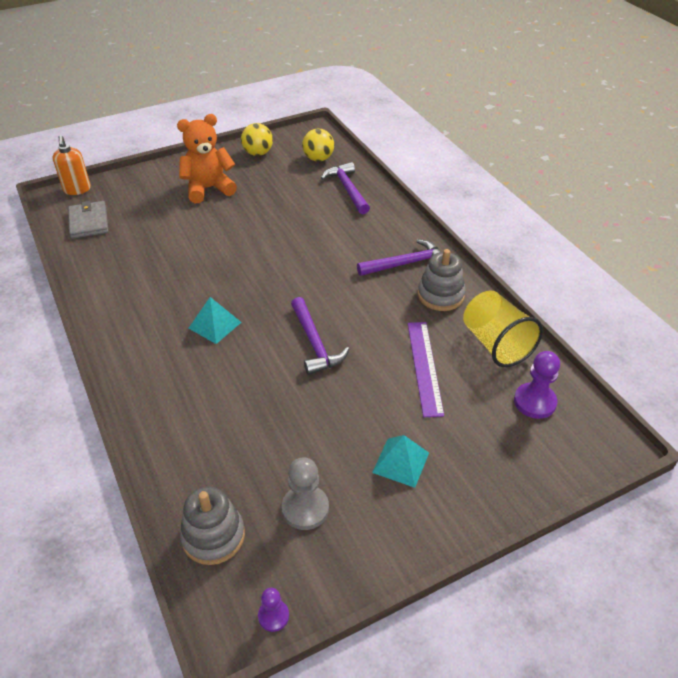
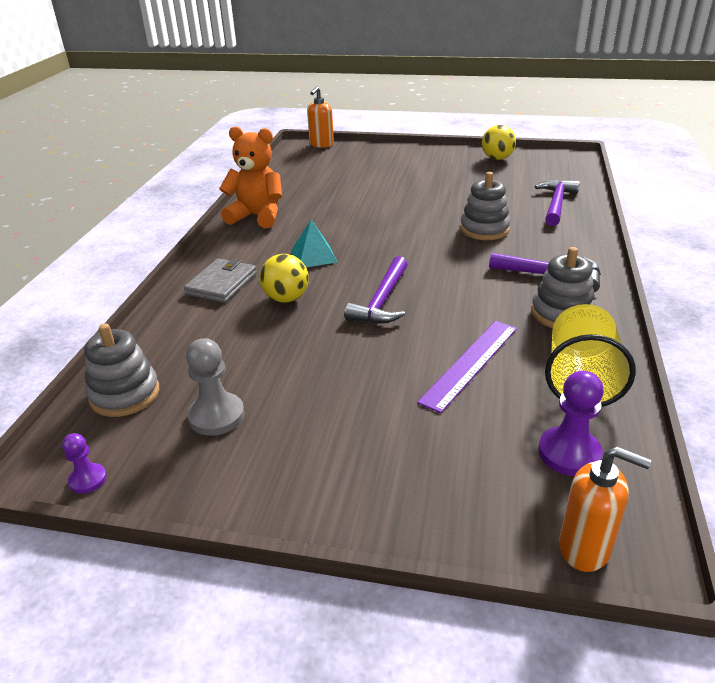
camera: 40 degrees right, 10 degrees down
(89, 222) = (304, 165): grey wallet -> grey wallet (222, 284)
(208, 189) = (423, 170): orange teddy bear -> orange teddy bear (257, 216)
(318, 159) = (552, 176): yellow ball -> yellow ball (286, 298)
(320, 238) = (484, 229): none -> grey stacking toy
(400, 462) = (347, 428): turquoise pyramid -> none
(591, 458) = (585, 548): none -> orange soap dispenser

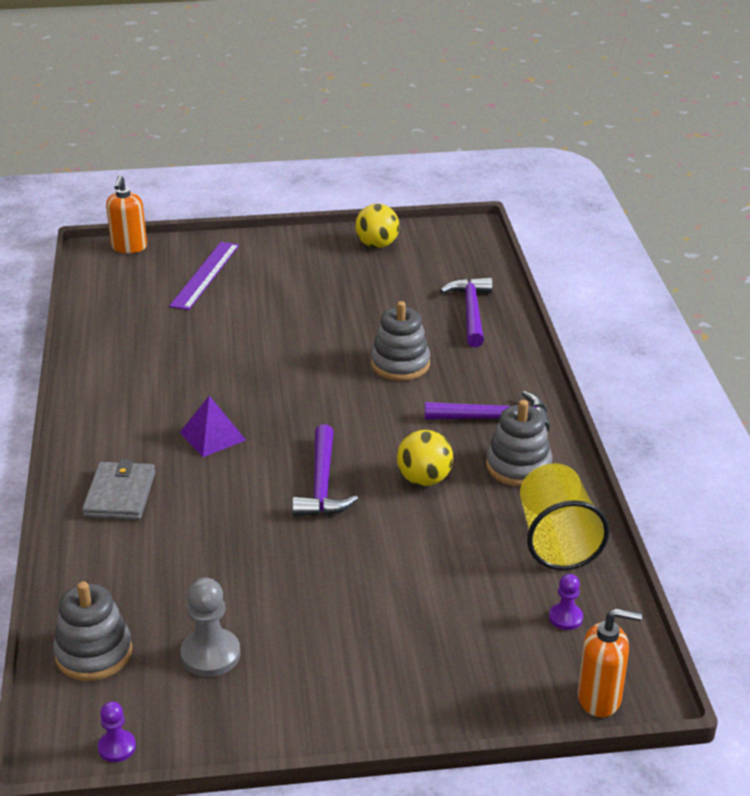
camera: 20 degrees left, 0 degrees up
(257, 216) = (107, 386): orange teddy bear -> none
(286, 298) = (210, 501): yellow ball -> yellow ball (424, 479)
(314, 256) = (212, 436): turquoise pyramid -> purple pyramid
(470, 363) = (445, 543): purple ruler -> purple ruler (205, 275)
(569, 453) = (565, 618): purple pawn -> purple pawn, size x0.59

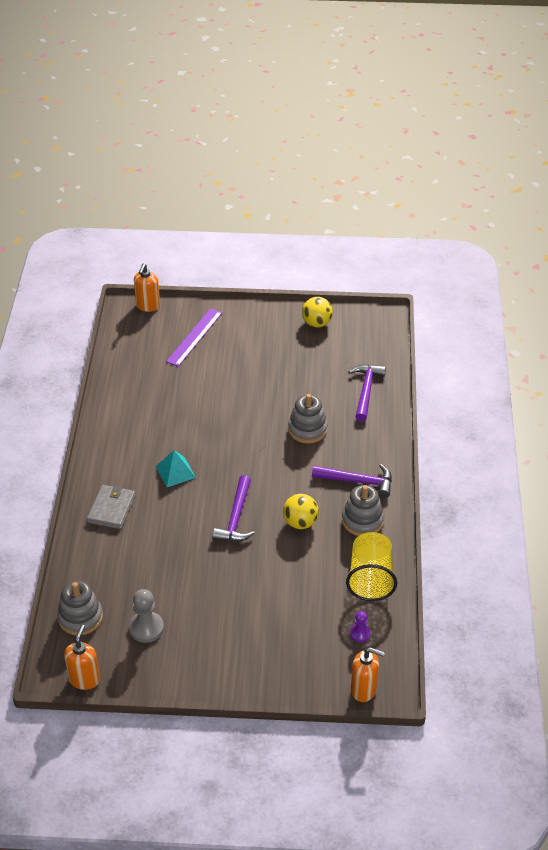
camera: 10 degrees right, 10 degrees up
(117, 747) = (84, 679): purple pawn -> orange soap dispenser
(212, 436) = (175, 472): purple pyramid -> turquoise pyramid

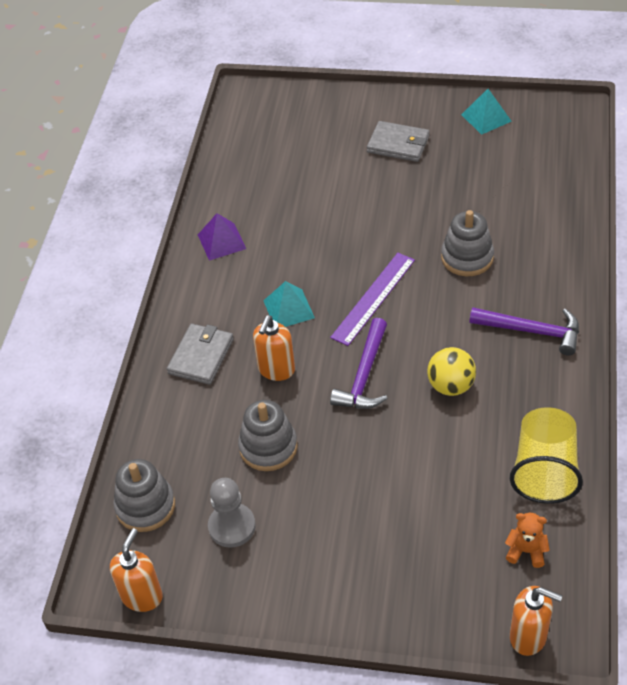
camera: 10 degrees right, 5 degrees up
(119, 423) = (221, 241): none -> purple pyramid
(148, 306) = (271, 92): orange soap dispenser -> orange soap dispenser (276, 370)
(194, 337) = (327, 132): purple ruler -> purple ruler (373, 298)
(250, 345) = (398, 144): none -> grey wallet
(316, 323) = (486, 117): yellow ball -> turquoise pyramid
(360, 633) = (526, 551): purple pawn -> orange teddy bear
(362, 521) = (536, 386): grey stacking toy -> grey stacking toy (268, 447)
(366, 391) = (547, 208): purple hammer -> none

